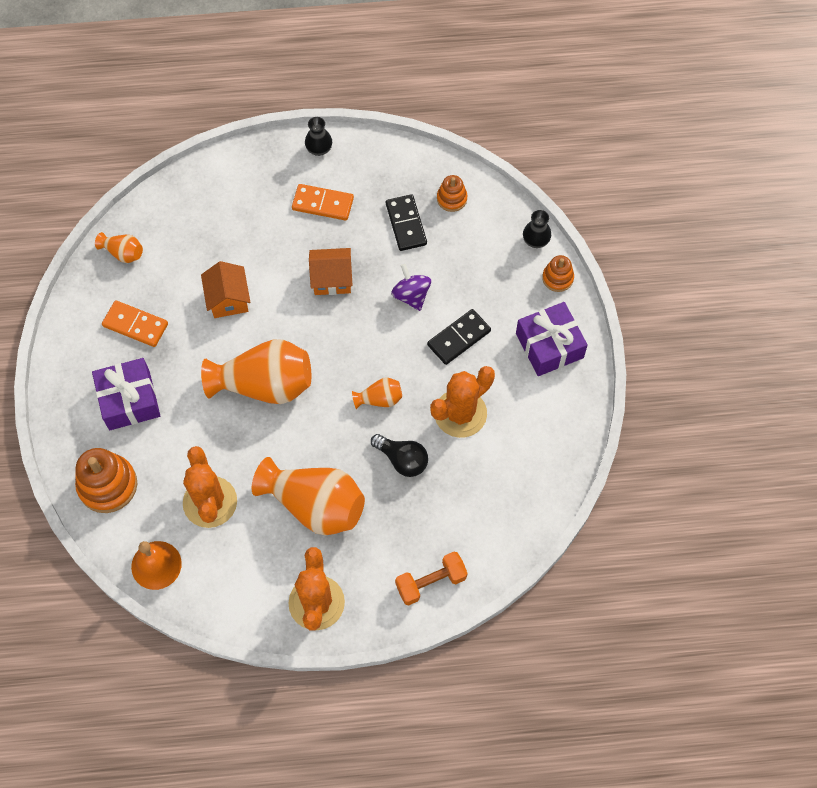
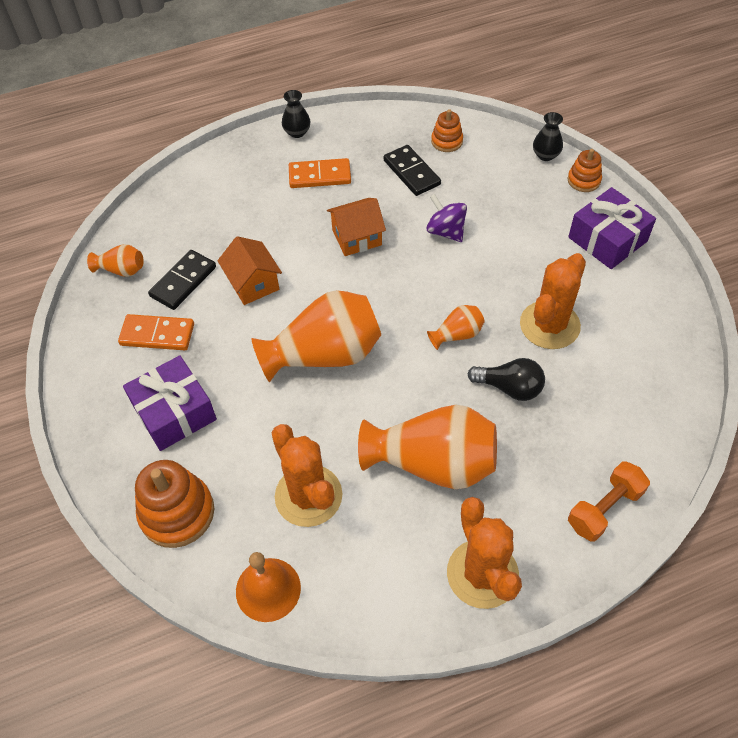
camera: 15 degrees left, 10 degrees down
(459, 338) = (513, 256): black domino -> black domino (183, 282)

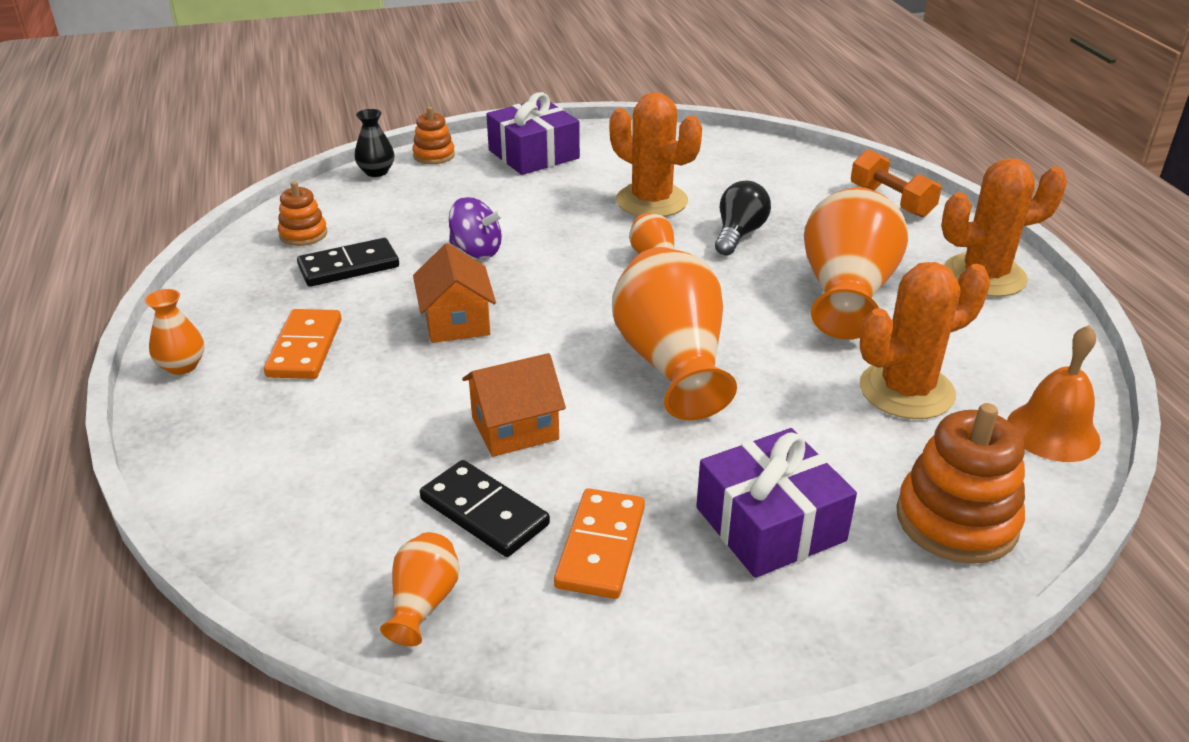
camera: 85 degrees left, 20 degrees down
(297, 132) = (182, 366): black vase -> orange vase
(445, 231) = (476, 251): purple spinning top -> purple spinning top turned 120 degrees counterclockwise

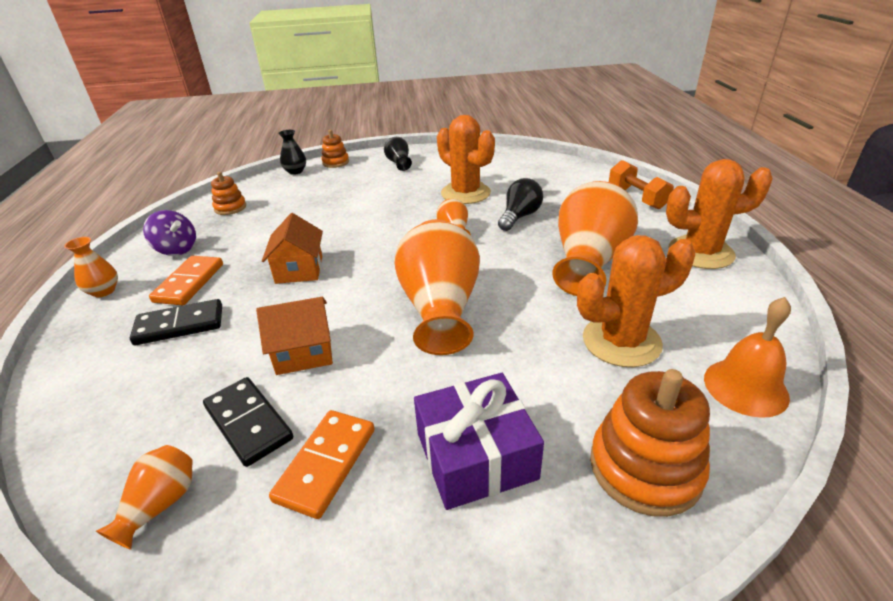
camera: 10 degrees right, 0 degrees up
(349, 266) = (247, 229): black domino -> black domino (180, 325)
(476, 251) = (335, 222): purple spinning top -> purple spinning top (177, 249)
(534, 154) = (399, 163): purple gift -> black vase

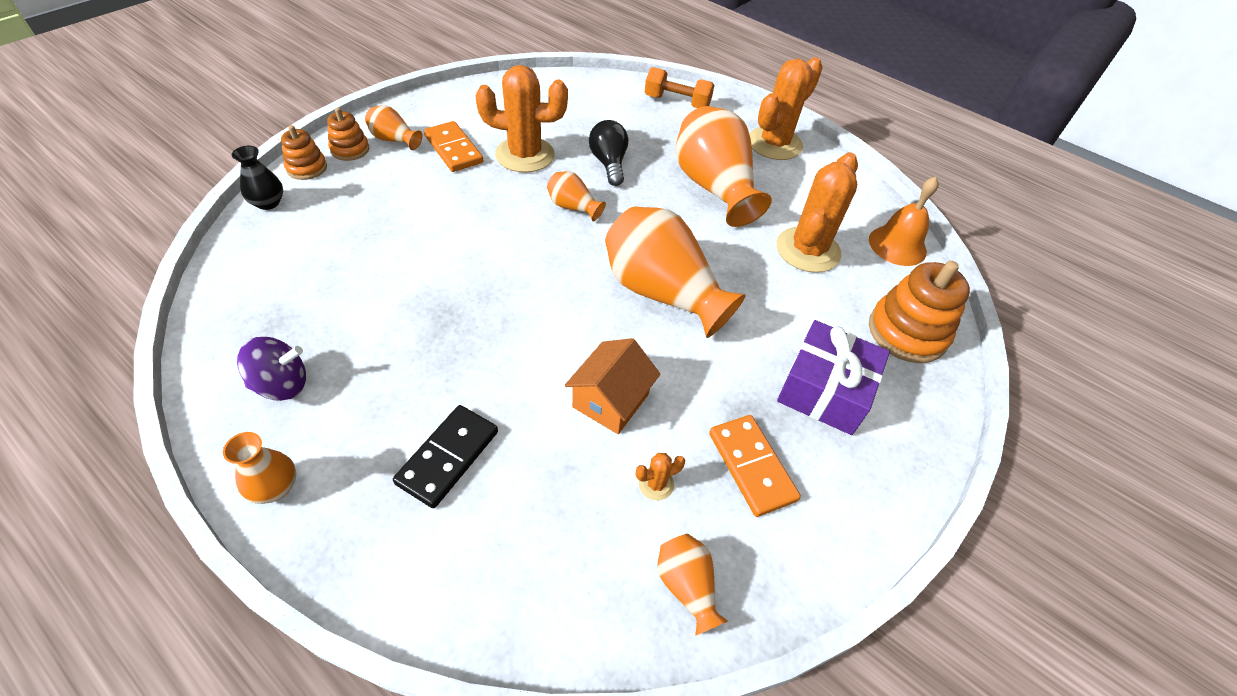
camera: 50 degrees left, 15 degrees up
(189, 283) = (376, 411): orange domino -> orange domino (453, 149)
(230, 208) = (259, 295): orange stacking toy -> orange stacking toy (350, 149)
(248, 423) = (656, 484): black domino -> orange cactus
(299, 269) = (480, 326): orange house -> none
(399, 163) = (394, 140): black vase -> orange vase

